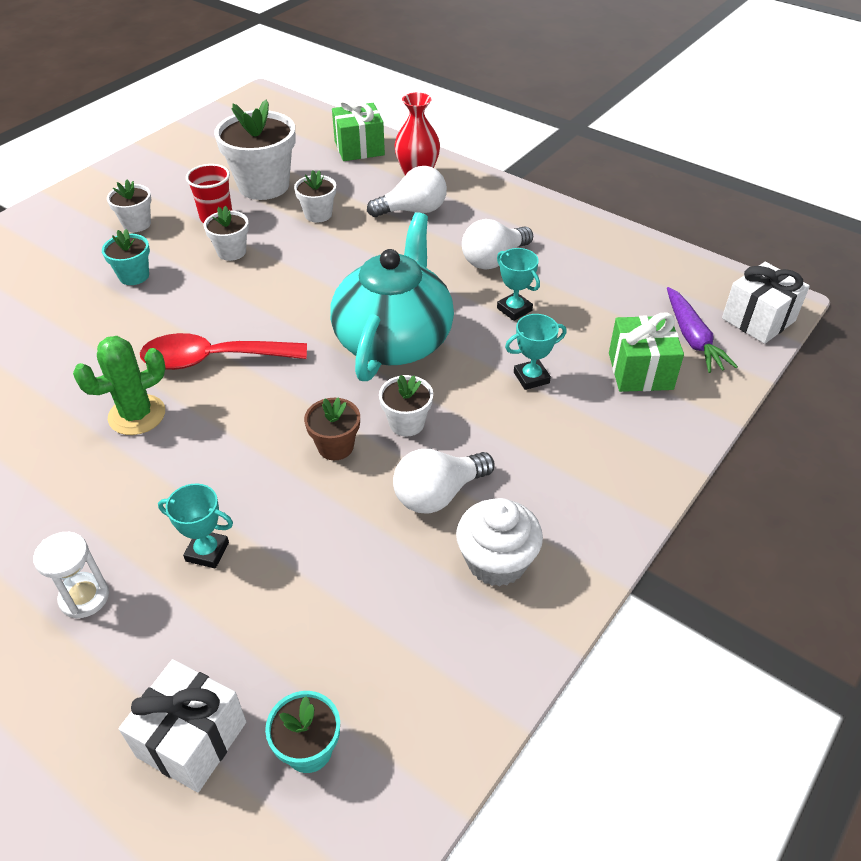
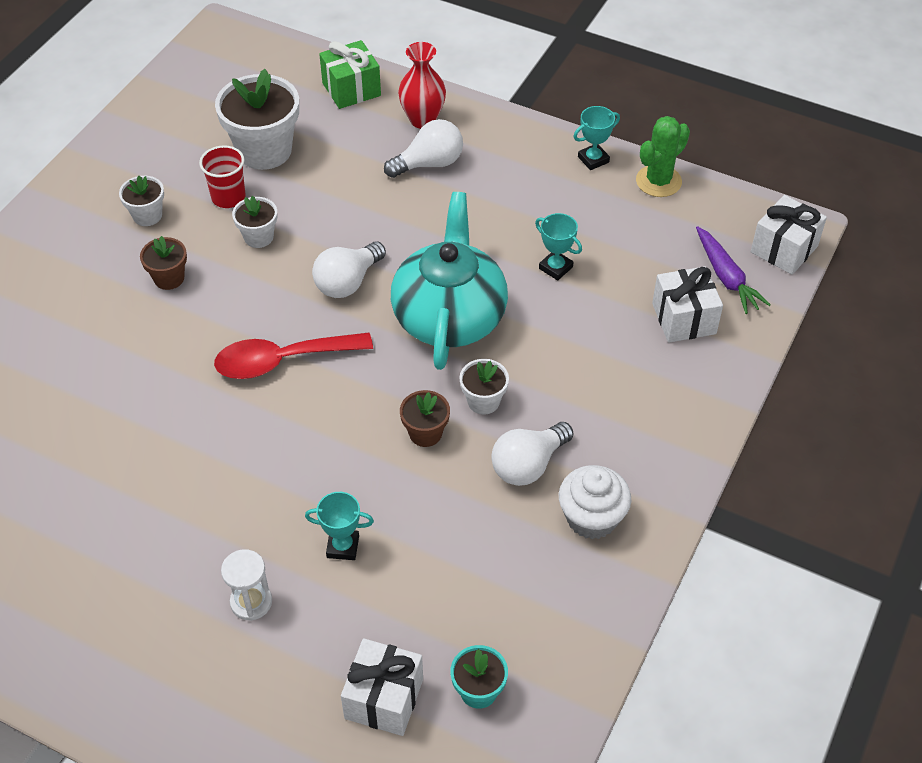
camera: 10 degrees left, 5 degrees up
(134, 276) = (169, 278): turquoise flower pot -> brown flower pot
(137, 415) = (231, 428): green cactus -> green cactus (658, 181)
(318, 214) = (333, 180): white flower pot -> none
(493, 259) = (523, 213): white light bulb -> white light bulb (348, 282)
(531, 378) = (586, 339): turquoise trophy -> turquoise trophy (593, 159)
(640, 371) = (683, 319): green gift -> white gift

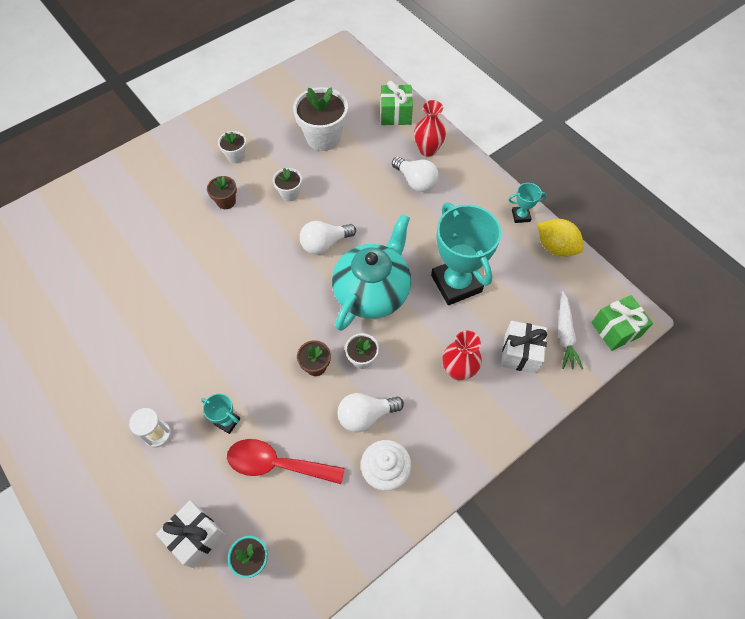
camera: 25 degrees right, 10 degrees up
(228, 197) = (287, 161): red cup -> none
(282, 361) = (259, 281): red spoon -> red spoon (276, 464)
(429, 164) = (416, 181): white light bulb -> white light bulb turned 45 degrees clockwise
(555, 268) = (456, 283): turquoise trophy -> turquoise trophy, size x2.29
(617, 367) = (458, 370): none -> red vase
(658, 181) = (555, 247): green cactus -> yellow lemon
(726, 277) = (565, 335): purple carrot -> white carrot
(784, 249) = (615, 329): white gift -> green gift

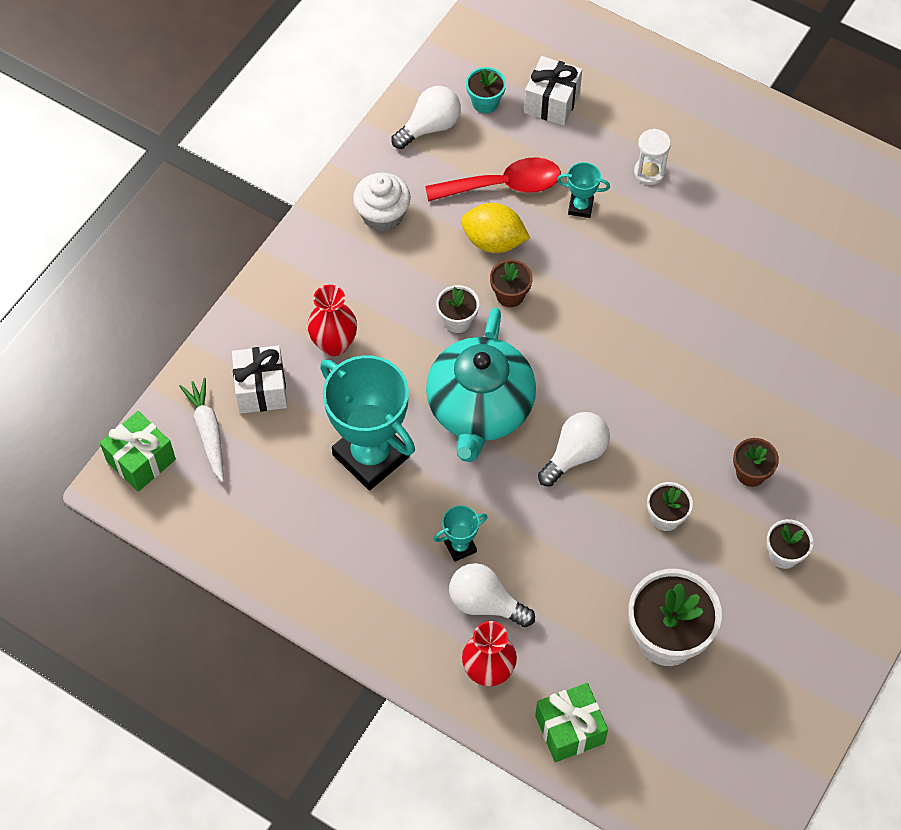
camera: 160 degrees right, 0 degrees up
(366, 415) = (426, 261): white light bulb -> white light bulb (430, 127)
(520, 216) = (306, 595): turquoise trophy -> turquoise trophy (460, 546)
(555, 247) = (243, 558): yellow lemon -> yellow lemon (493, 241)

